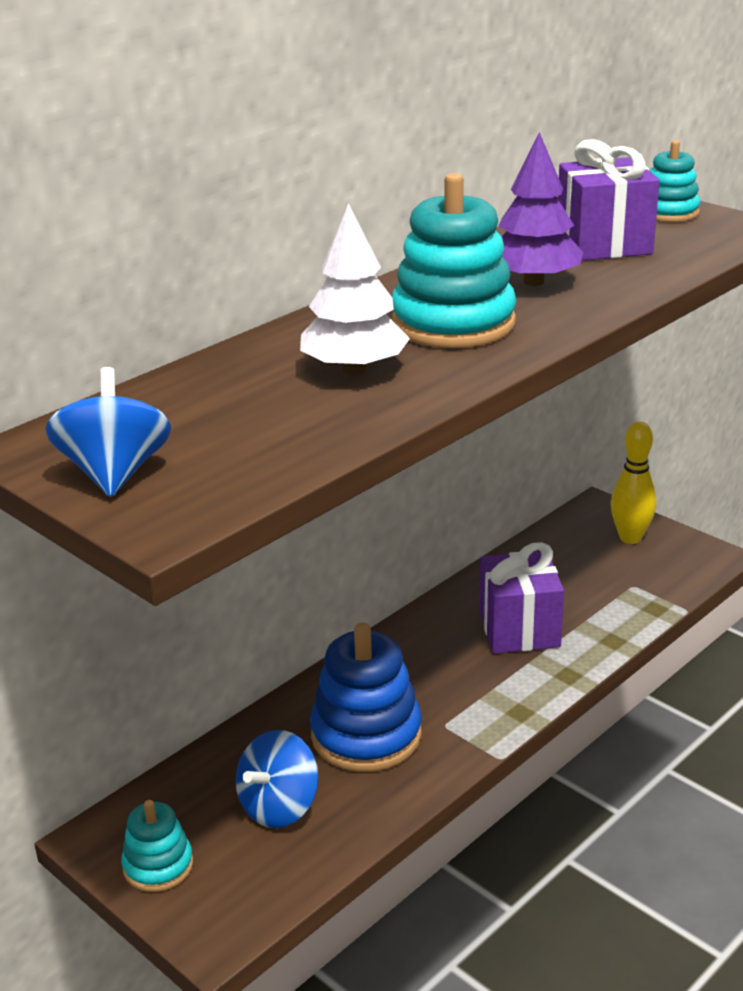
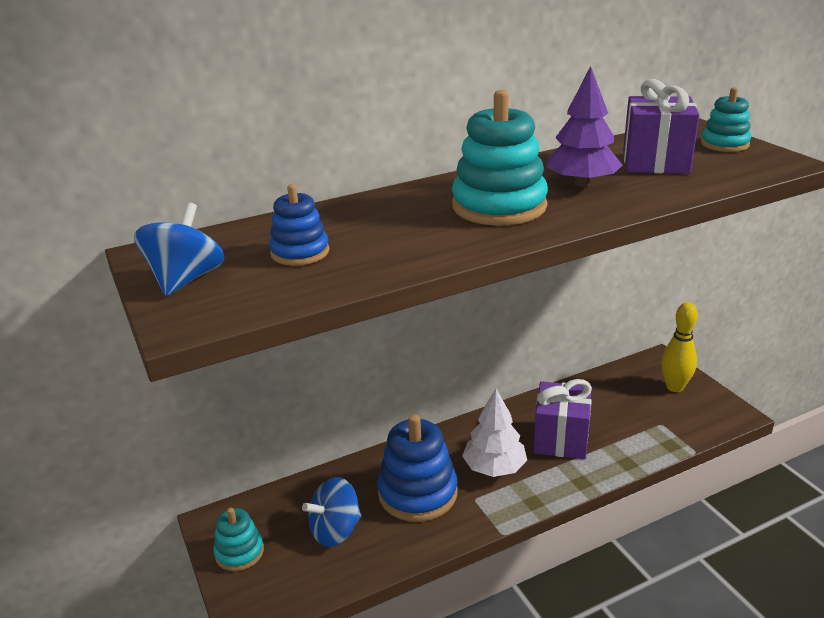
camera: 20 degrees right, 0 degrees up
(241, 416) = (300, 252): none -> blue stacking toy
(354, 369) = (403, 230): white tree -> white tree (494, 468)

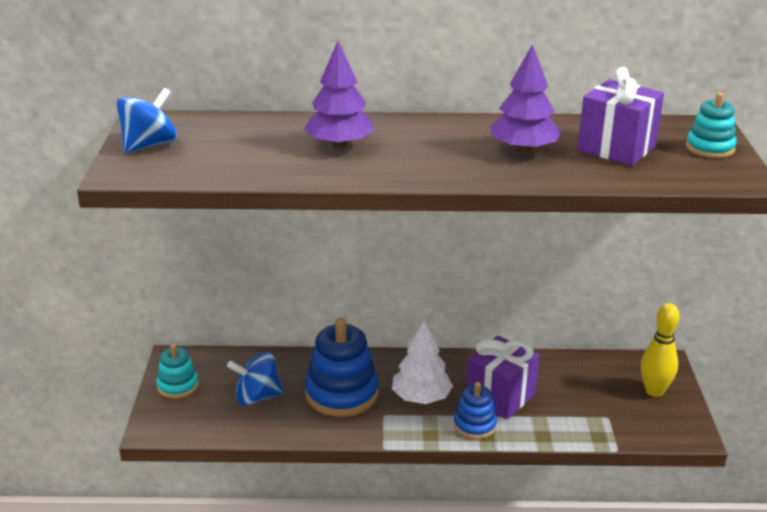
camera: 25 degrees right, 0 degrees up
(300, 252) = (242, 147): blue stacking toy -> blue stacking toy (475, 425)
(403, 223) = (339, 145): none -> purple tree
(499, 206) = (429, 151): turquoise stacking toy -> none

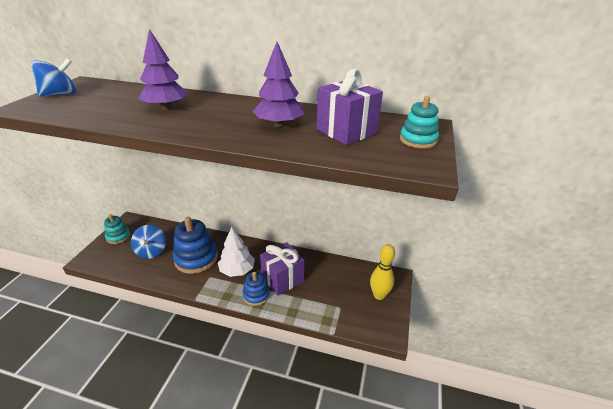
camera: 15 degrees right, 5 degrees up
(257, 397) = (151, 251): blue spinning top -> blue spinning top turned 105 degrees counterclockwise

